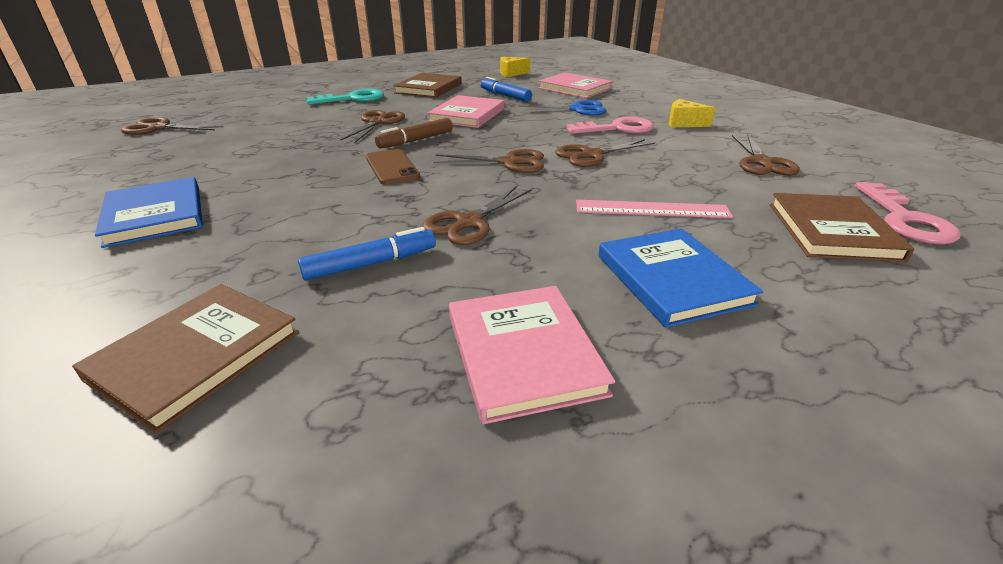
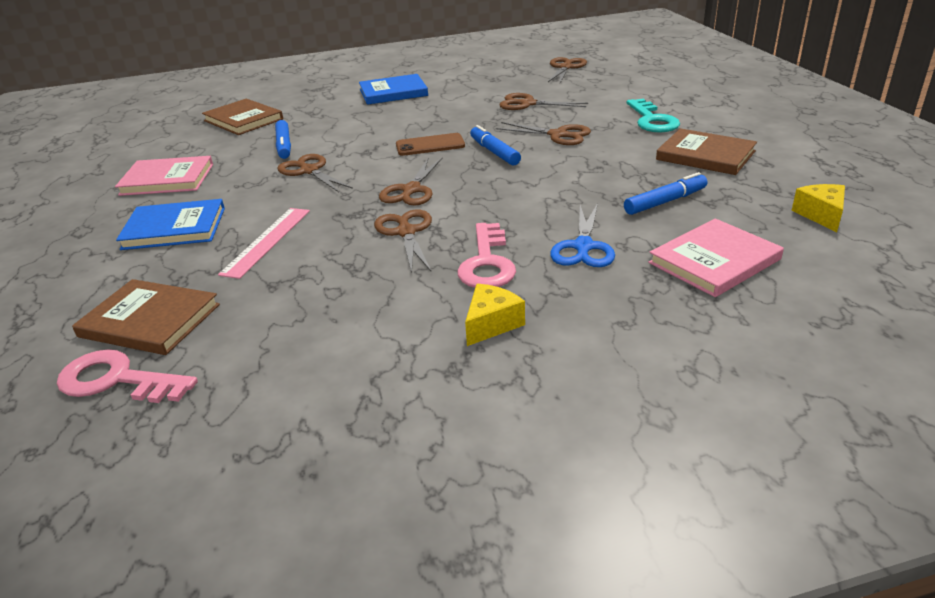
camera: 105 degrees right, 0 degrees up
(416, 140) = (494, 152): brown marker -> blue marker
(467, 115) = (574, 176): pink book -> none
(762, 162) = (313, 342): brown scissors -> brown scissors (528, 104)

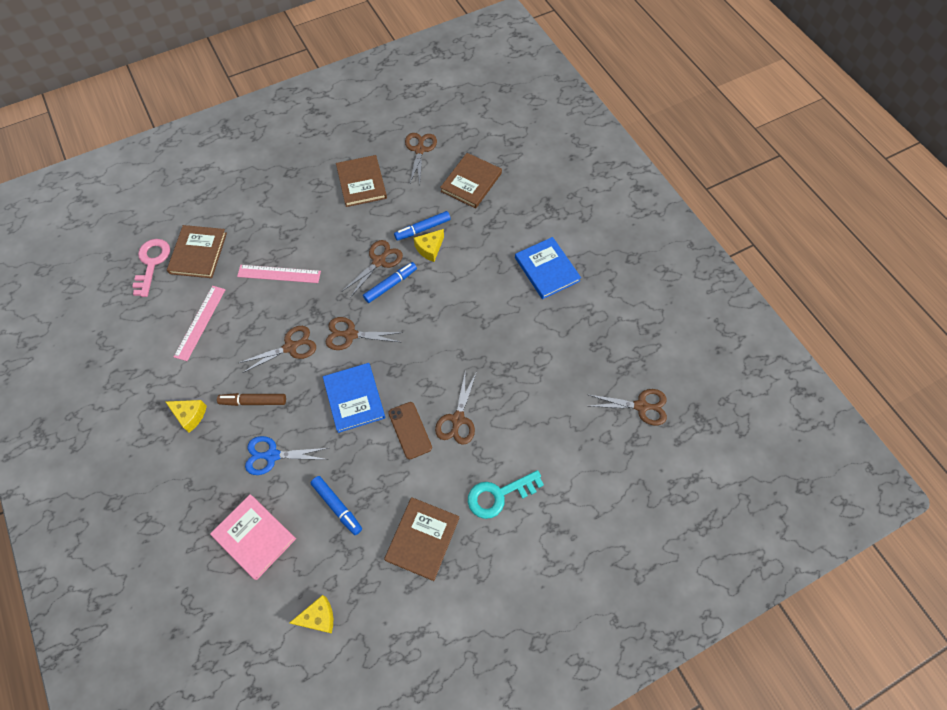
camera: 75 degrees right, 30 degrees up
(167, 179) = (361, 182): pink book -> brown book
(174, 228) = (294, 218): blue book -> blue book (354, 398)
(305, 316) = (200, 322): none -> pink ruler
(317, 142) = (429, 249): none -> yellow cheese
(430, 145) = (430, 328): brown phone -> brown phone (410, 430)
(487, 262) = (253, 401): pink key -> brown marker
(494, 152) = (419, 376): blue marker -> blue marker (390, 285)
(528, 104) = (530, 385): brown scissors -> brown scissors (420, 150)

